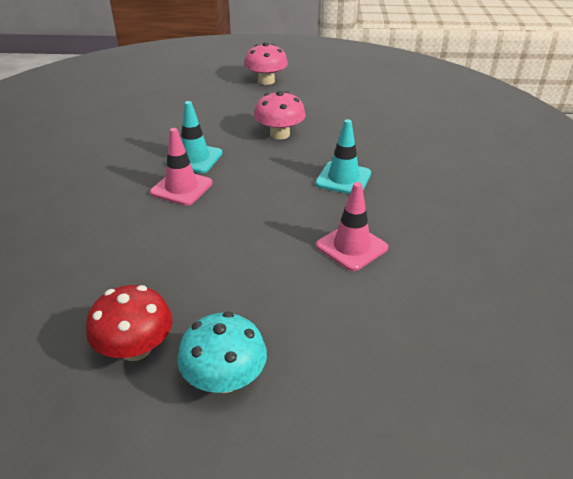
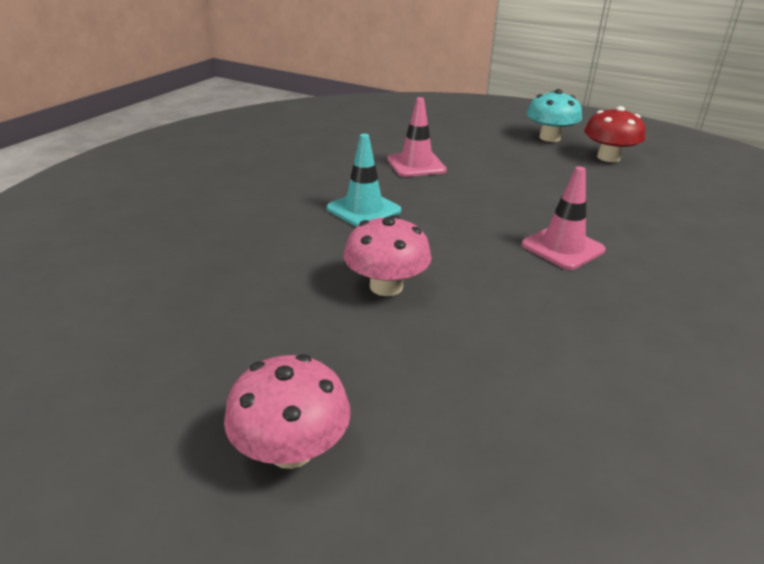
camera: 155 degrees left, 5 degrees down
(194, 158) = (537, 282): turquoise traffic cone -> none

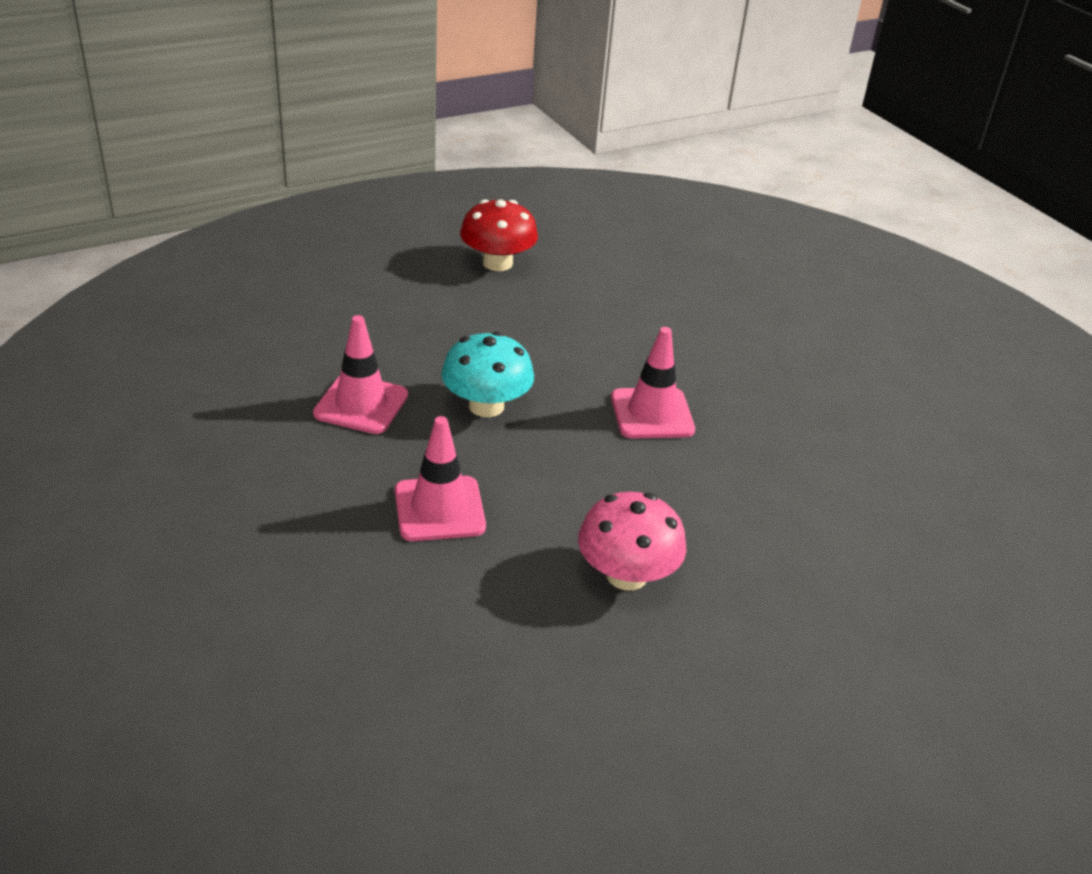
camera: 60 degrees left, 5 degrees up
(291, 449) = (840, 762): pink mushroom -> none
(363, 210) = (439, 509): turquoise traffic cone -> pink traffic cone
(549, 138) = (403, 266): turquoise mushroom -> turquoise mushroom (486, 406)

